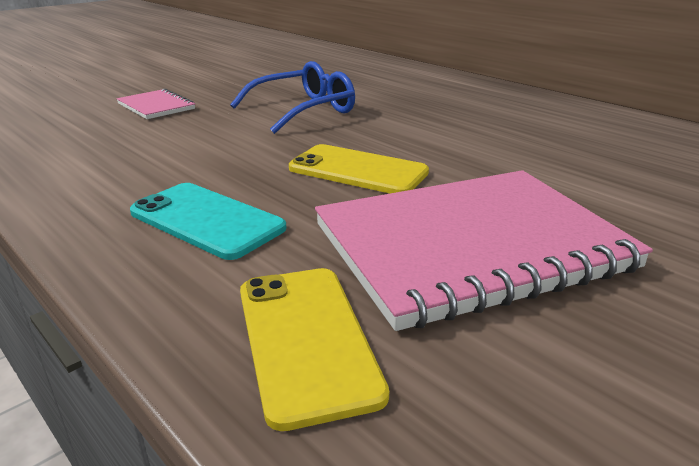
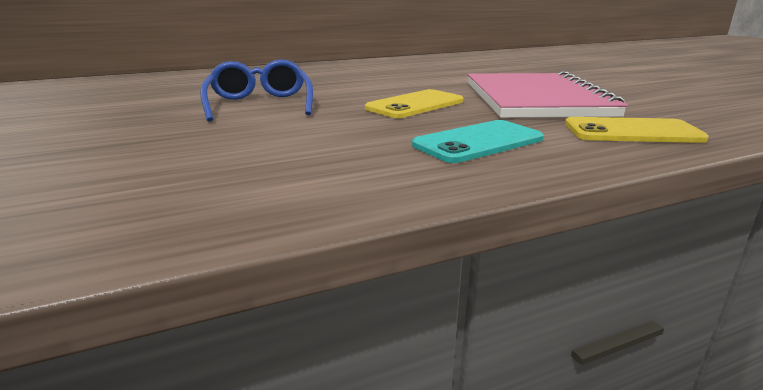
camera: 70 degrees left, 5 degrees down
(156, 106) = (133, 148): pink notebook -> none

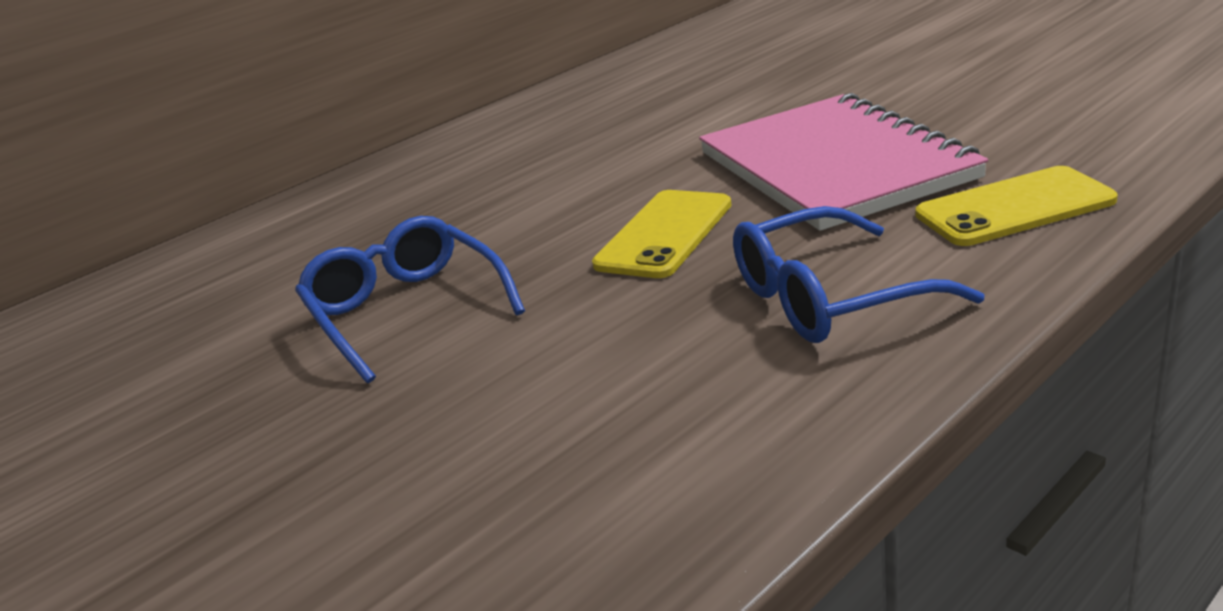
camera: 15 degrees left, 5 degrees up
(478, 142) = (829, 298): turquoise phone -> blue glasses

